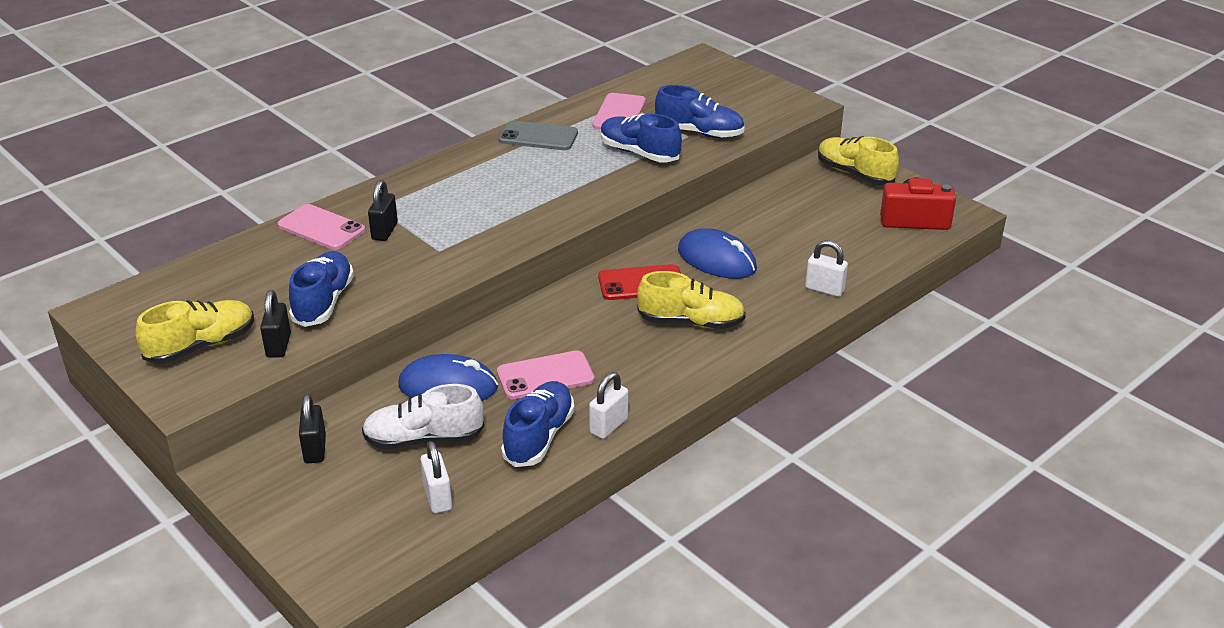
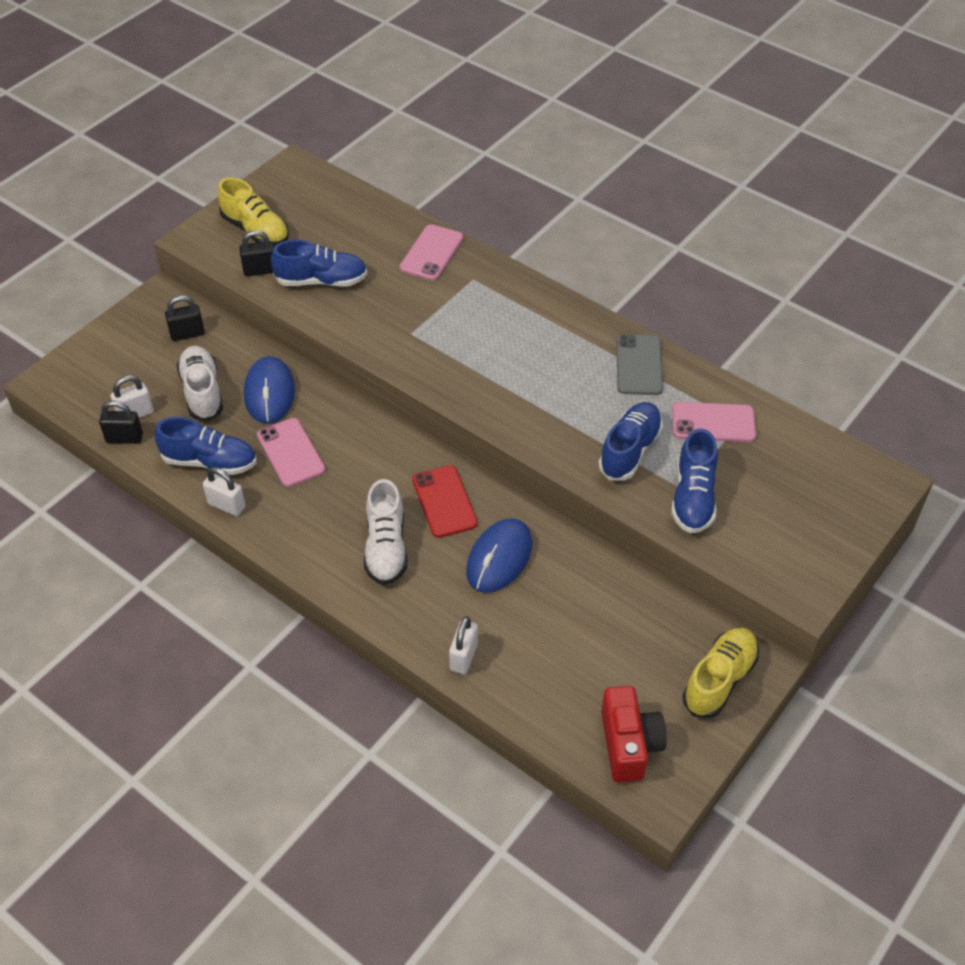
camera: 80 degrees right, 15 degrees up
(384, 231) = (434, 292): black padlock -> black padlock (124, 438)
(691, 322) = (386, 547): yellow shoe -> white shoe

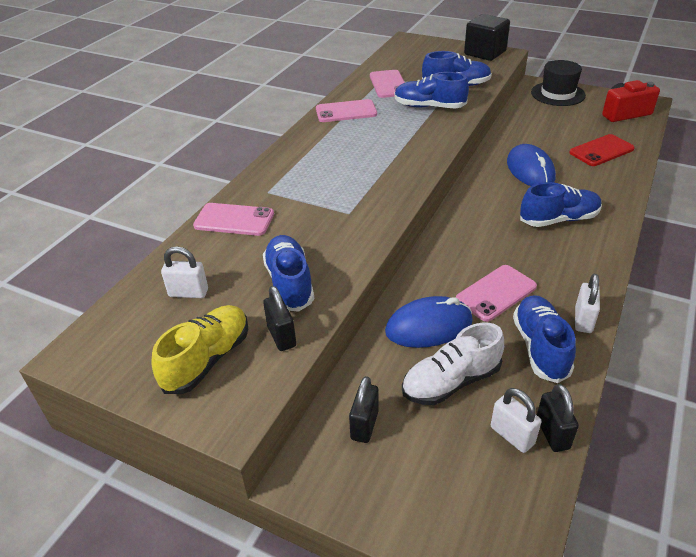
camera: 100 degrees left, 10 degrees down
(187, 334) = (364, 425): black padlock -> black padlock turned 45 degrees clockwise
(386, 547) = (558, 219): white shoe -> blue shoe
(444, 501) = (496, 200): red phone -> red phone (601, 151)
(463, 657) = (620, 172): white padlock -> white padlock (188, 293)
(499, 558) = (530, 170): blue mouse -> blue mouse turned 60 degrees clockwise
(639, 365) = (346, 111): grey phone -> pink phone
(719, 680) = (557, 94): yellow shoe -> black hat
(810, 569) = (485, 53): none -> black cube

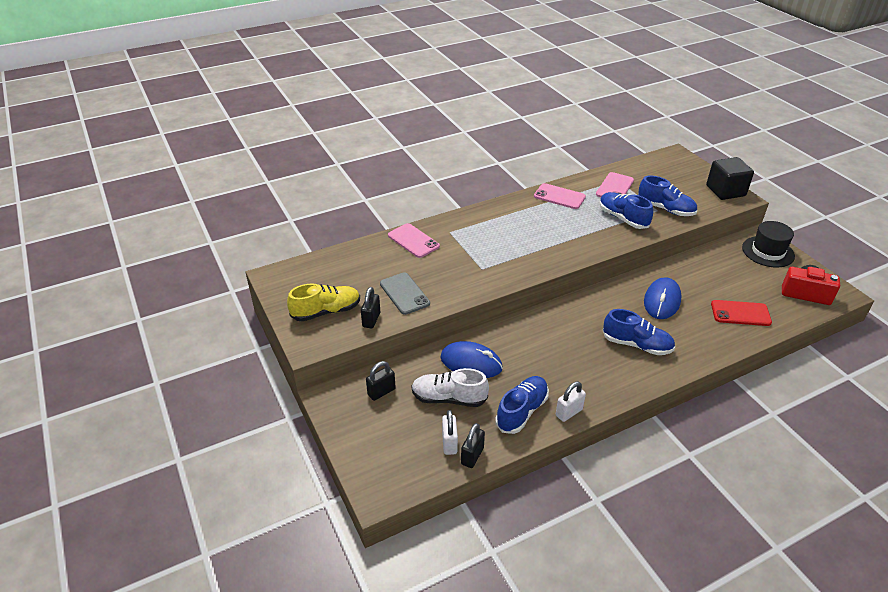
camera: 35 degrees right, 0 degrees up
(188, 293) = (350, 272): white padlock -> none
(289, 283) = (404, 293): blue shoe -> grey phone
(496, 293) = (534, 367): pink phone -> none

